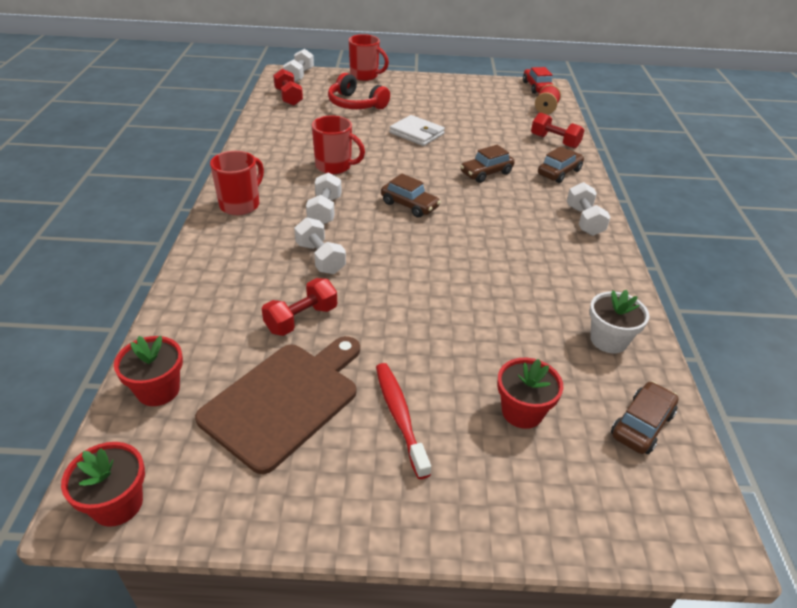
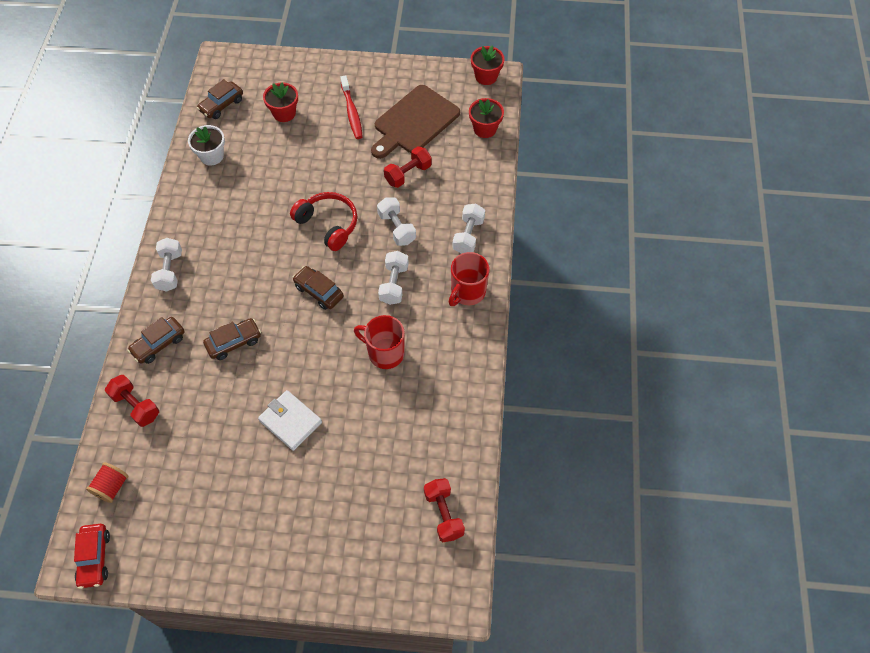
camera: 175 degrees left, 20 degrees up
(299, 76) = (434, 589): white dumbbell -> white dumbbell (468, 235)
(355, 104) = (357, 496): red headphones -> red headphones (328, 224)
(365, 76) = (338, 592): red mug -> none

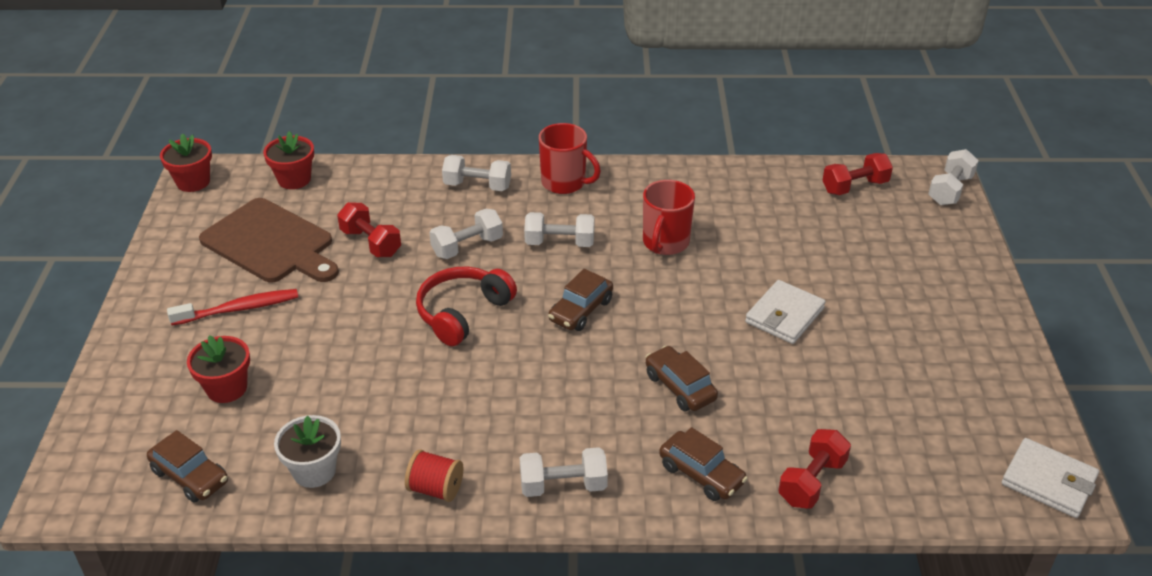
camera: 95 degrees left, 20 degrees down
(95, 558) = (1048, 481): red car -> white wallet
(112, 487) = (944, 484): red spool -> red spool (436, 489)
(431, 599) = (950, 190): none -> white dumbbell

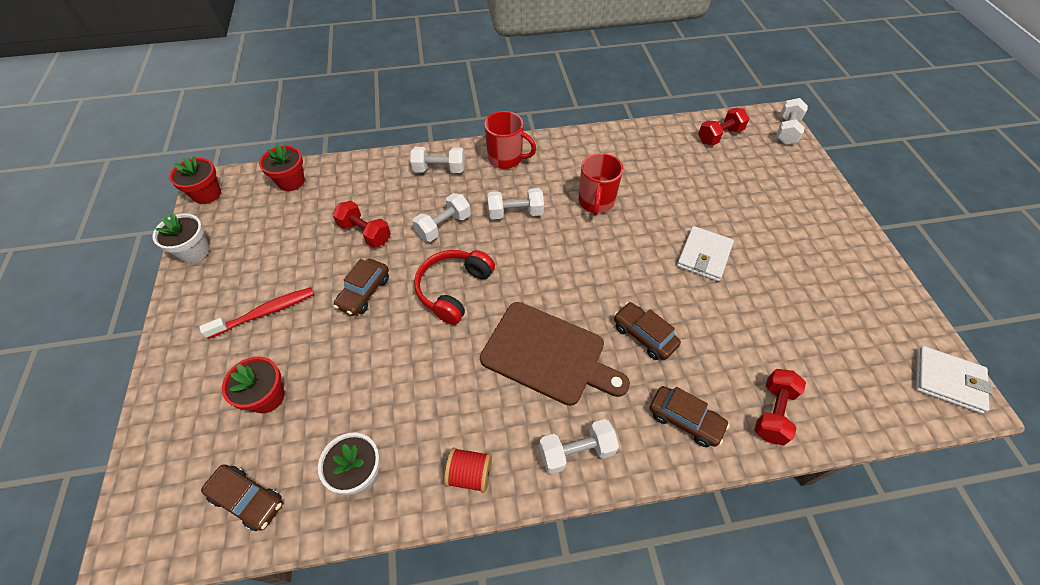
camera: 10 degrees left, 15 degrees up
(169, 239) = (194, 251): none -> white flower pot
(271, 243) = (282, 244): brown cutting board -> brown cutting board (548, 354)
(581, 310) = (547, 273): brown car -> brown car (364, 292)

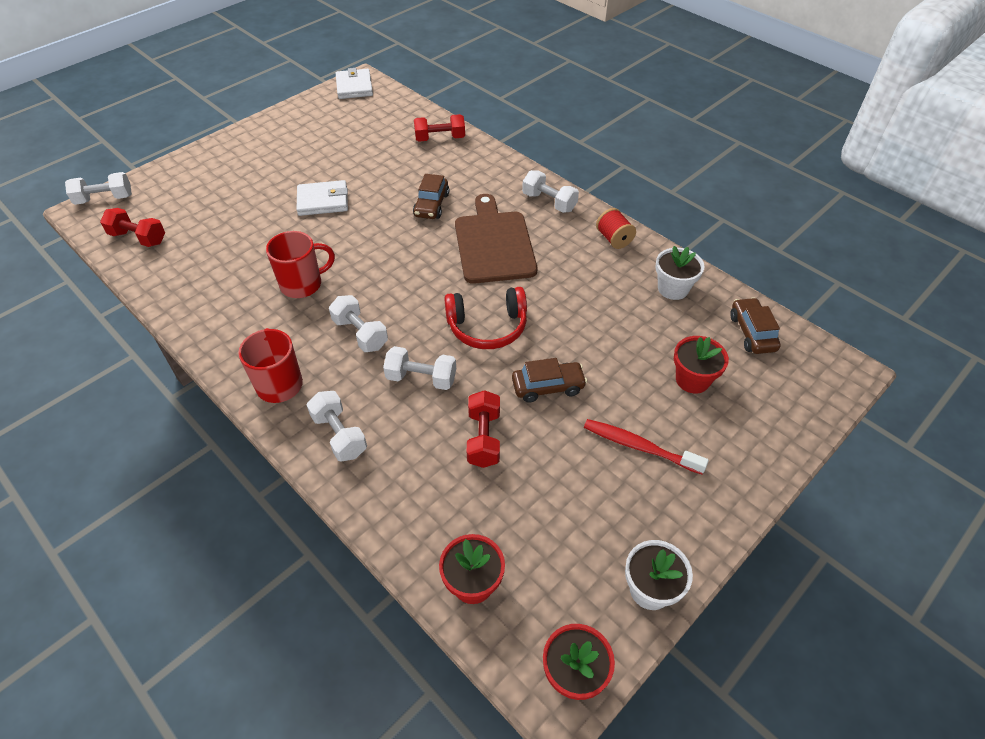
camera: 125 degrees left, 5 degrees down
(685, 420) = (480, 168): brown car -> none

